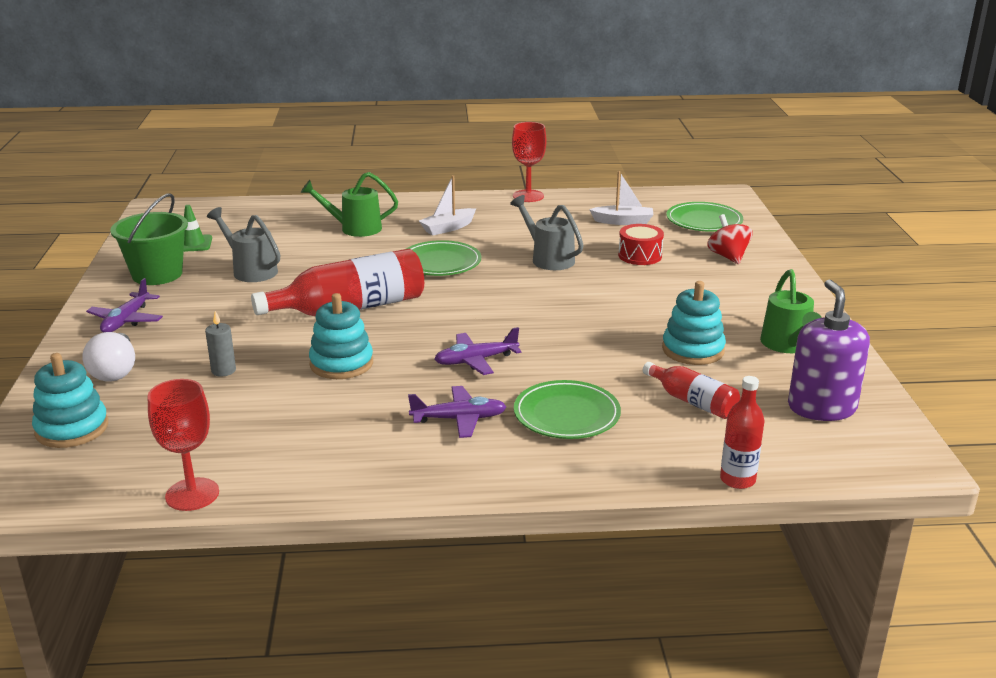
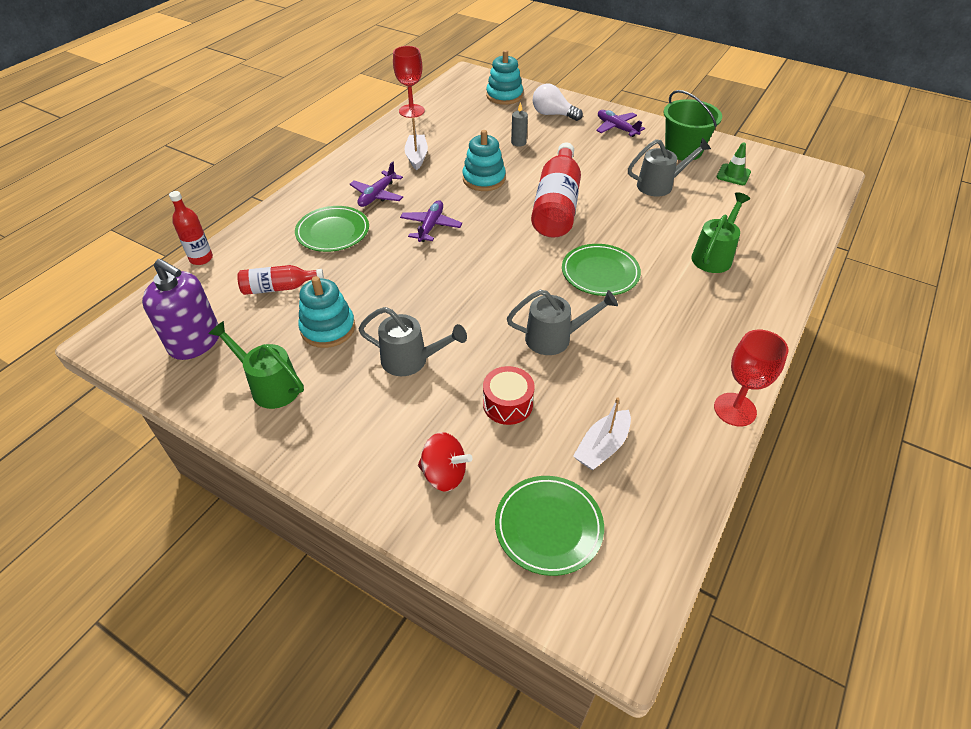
camera: 125 degrees right, 20 degrees up
(448, 228) = (677, 309): white boat -> white boat (417, 157)
(662, 301) = (411, 360): none -> grey watering can

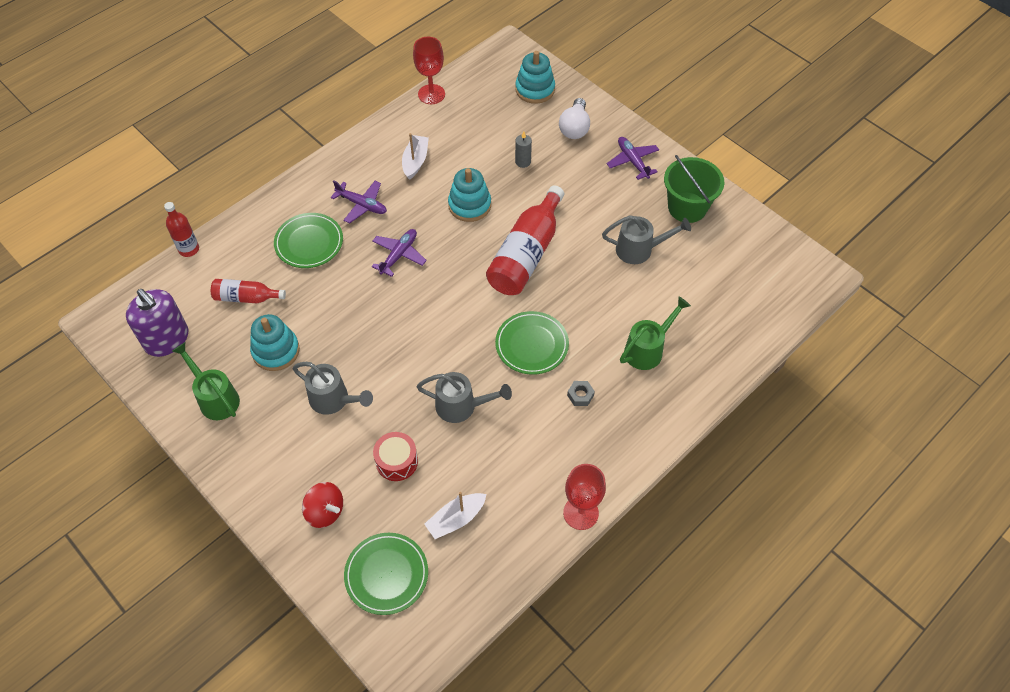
camera: 15 degrees right, 10 degrees up
(377, 195) = (362, 205): purple plane -> purple plane turned 105 degrees counterclockwise
(553, 114) = (574, 128): white light bulb -> white light bulb turned 120 degrees counterclockwise
(672, 305) = (580, 395): none -> grey nut
(733, 175) = (722, 251): green traffic cone -> none

